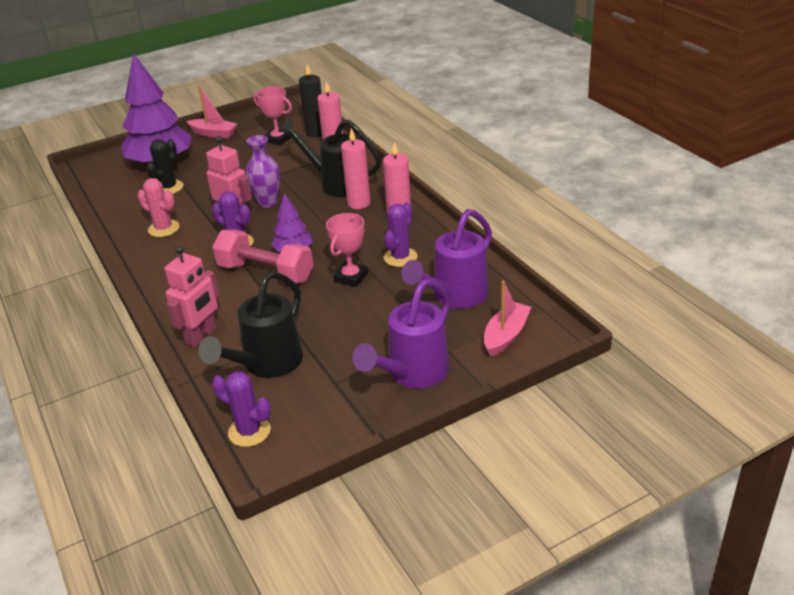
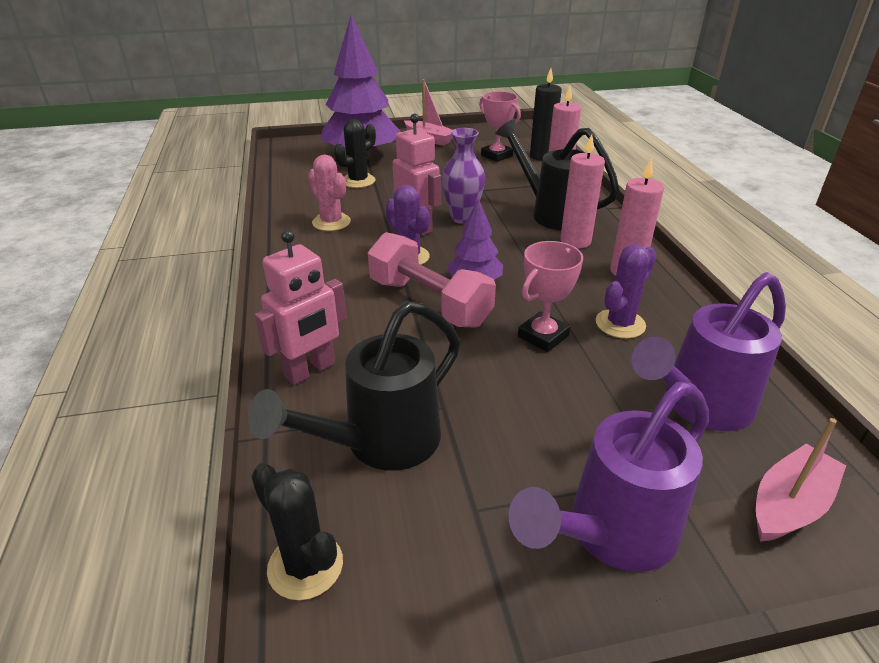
camera: 15 degrees right, 0 degrees up
(249, 431) = (305, 566): purple cactus -> black cactus

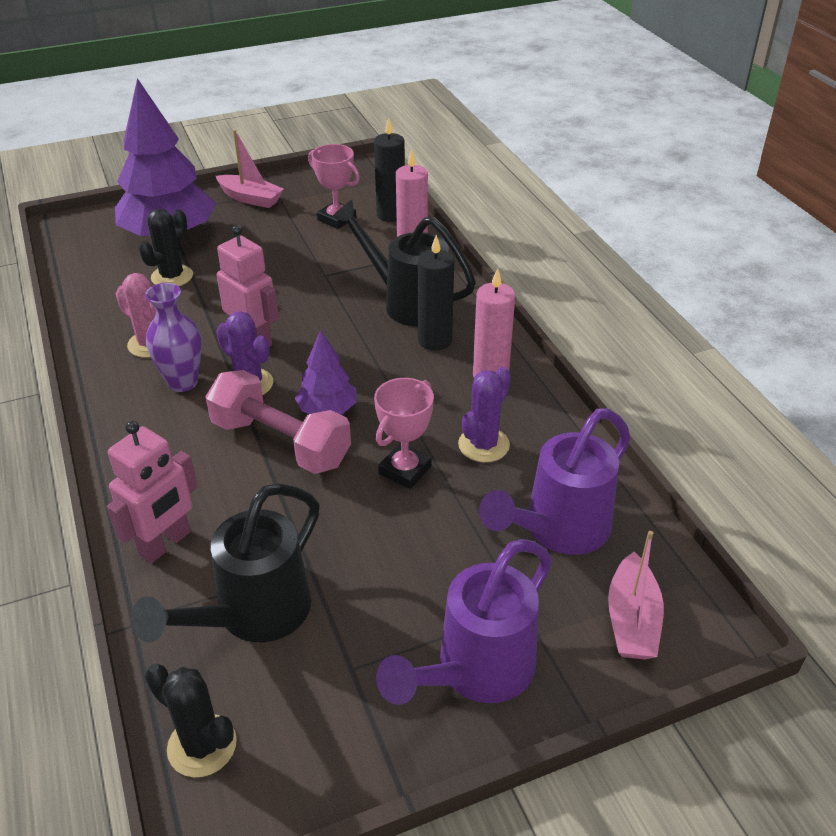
camera: 10 degrees left, 5 degrees up
(462, 218) = (305, 321): purple vase -> purple vase (183, 382)
(575, 241) = (434, 340): pink candle -> black candle
(789, 505) = (632, 620): pink boat -> pink boat turned 150 degrees clockwise

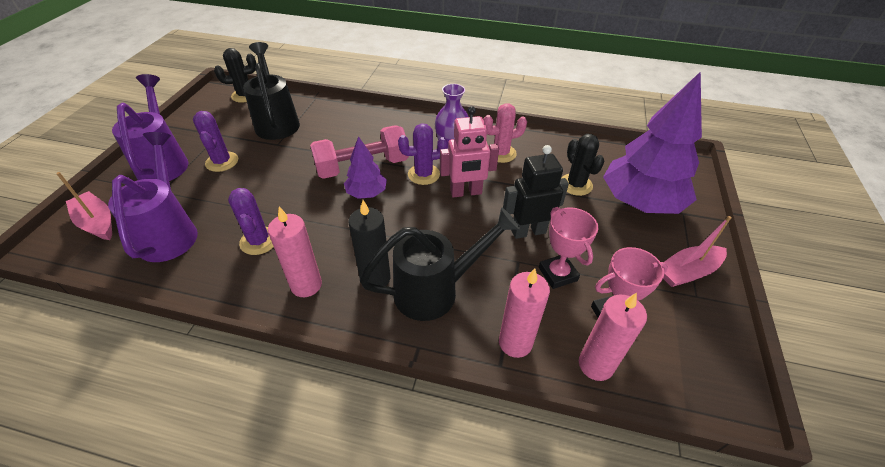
camera: 125 degrees right, 5 degrees up
(165, 544) = (343, 114): pink robot -> none
(278, 282) = (528, 231): none -> black robot
(391, 215) = (595, 365): black candle -> pink candle
(405, 470) = (286, 199): pink trophy -> pink trophy (557, 274)
(406, 597) = (222, 162): none -> purple cactus

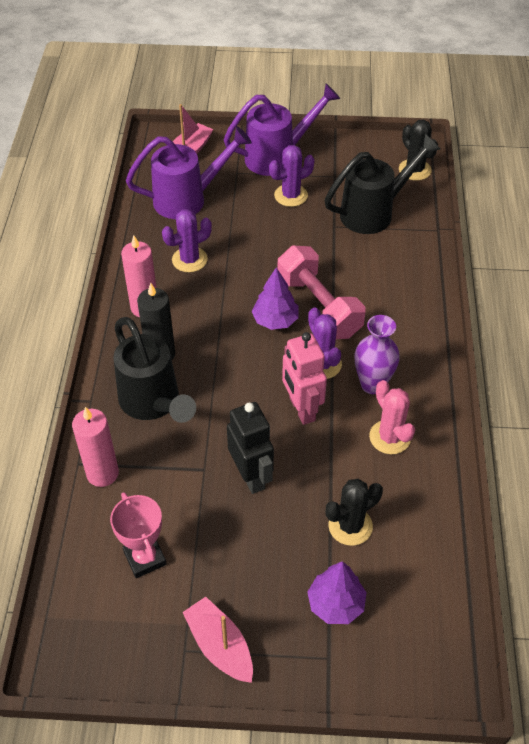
camera: 80 degrees right, 5 degrees up
(557, 274) = (192, 507): pink trophy -> none
(595, 365) = (85, 541): pink candle -> none
(640, 202) = (336, 604): purple tree -> purple tree, size x0.50

